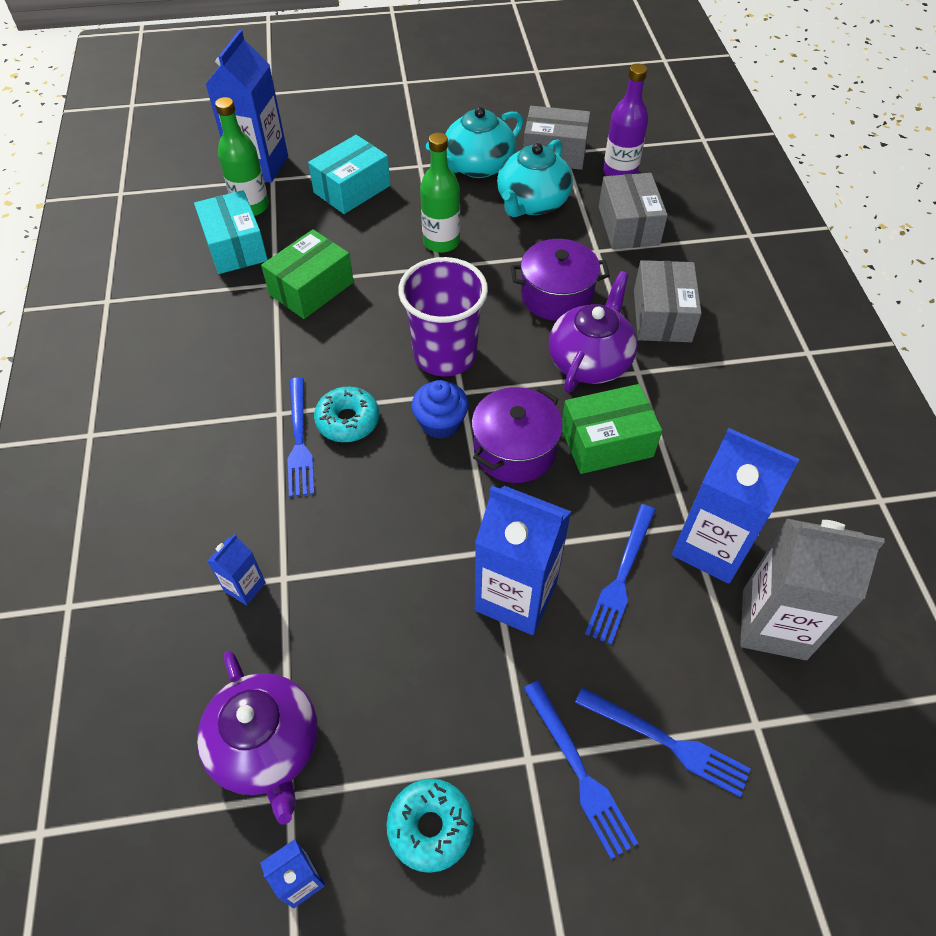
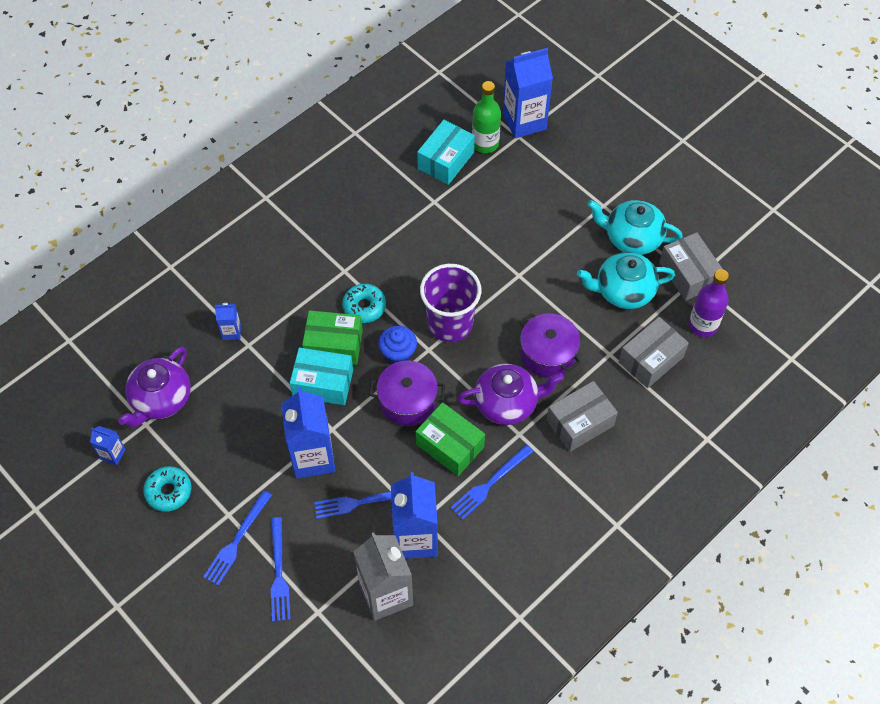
camera: 55 degrees right, 5 degrees up
(299, 440) = (334, 293): blue fork -> blue fork (490, 483)
(311, 288) = (445, 222): green box -> green box (334, 345)
(352, 189) = (547, 184): turquoise box -> turquoise box (323, 383)
(441, 242) = (542, 263): green bottle -> none

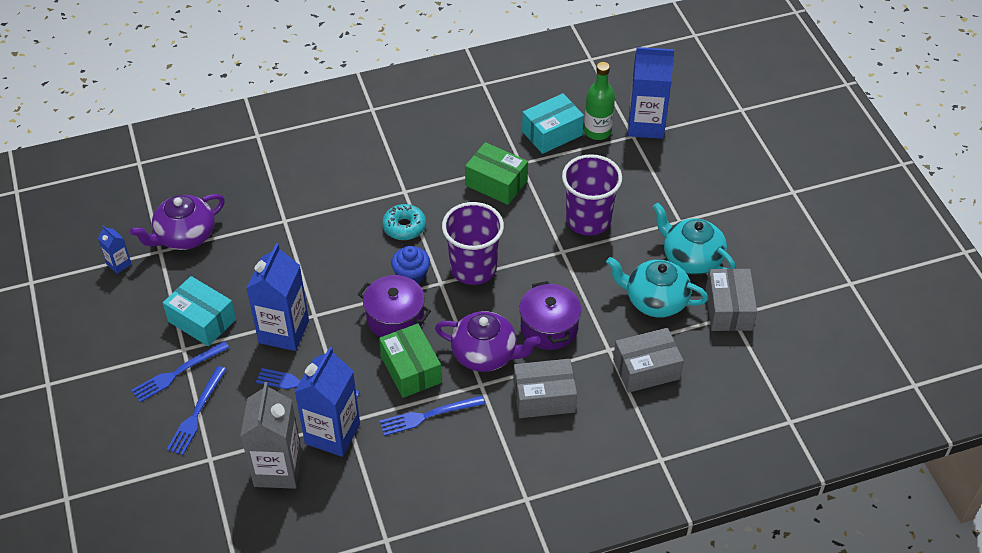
camera: 25 degrees right, 10 degrees down
(169, 491) = (146, 311): turquoise donut -> none
(231, 332) = (276, 205): blue carton -> none
(323, 383) = (329, 275): turquoise box -> turquoise box (202, 320)
(334, 345) = (358, 248): green box -> green box (496, 183)
(525, 235) = (588, 220): none -> purple cup
(703, 325) = (716, 358): purple bottle -> none

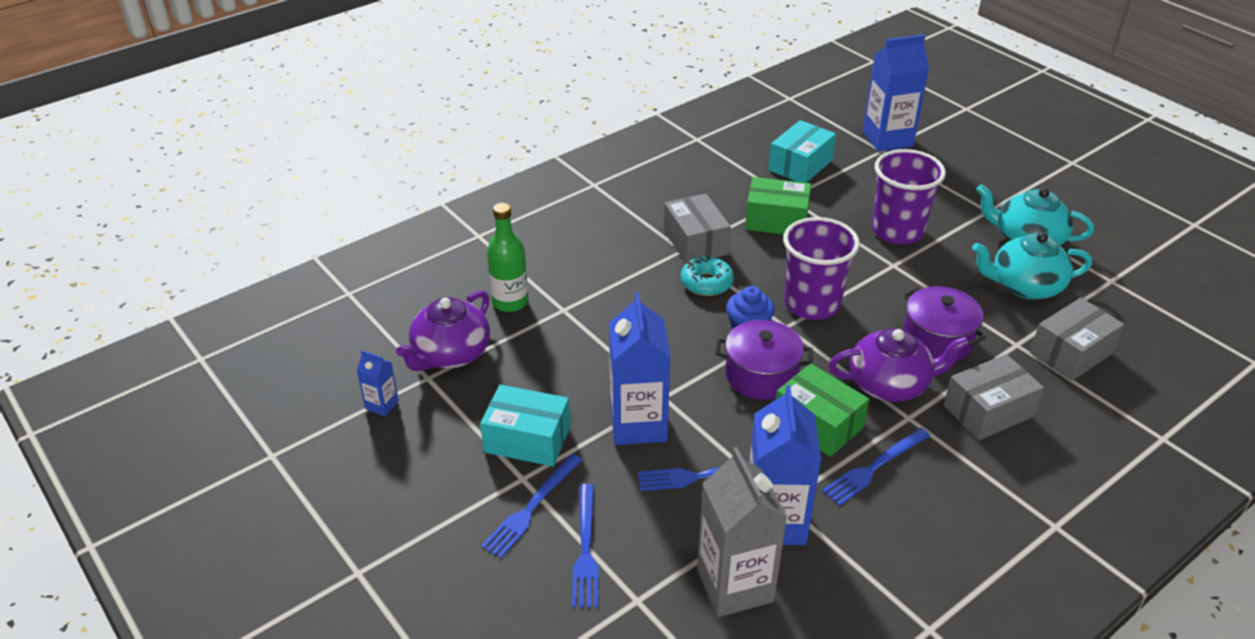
camera: 20 degrees left, 10 degrees down
(597, 131) = (844, 154): green bottle -> green bottle (510, 302)
(728, 309) = (1103, 275): grey box -> grey box (695, 242)

